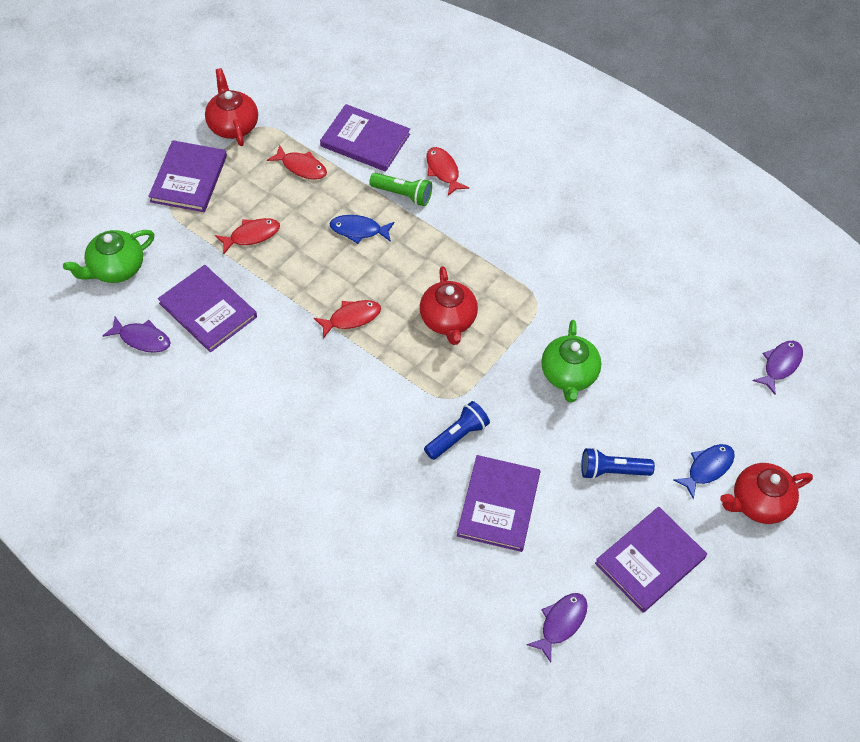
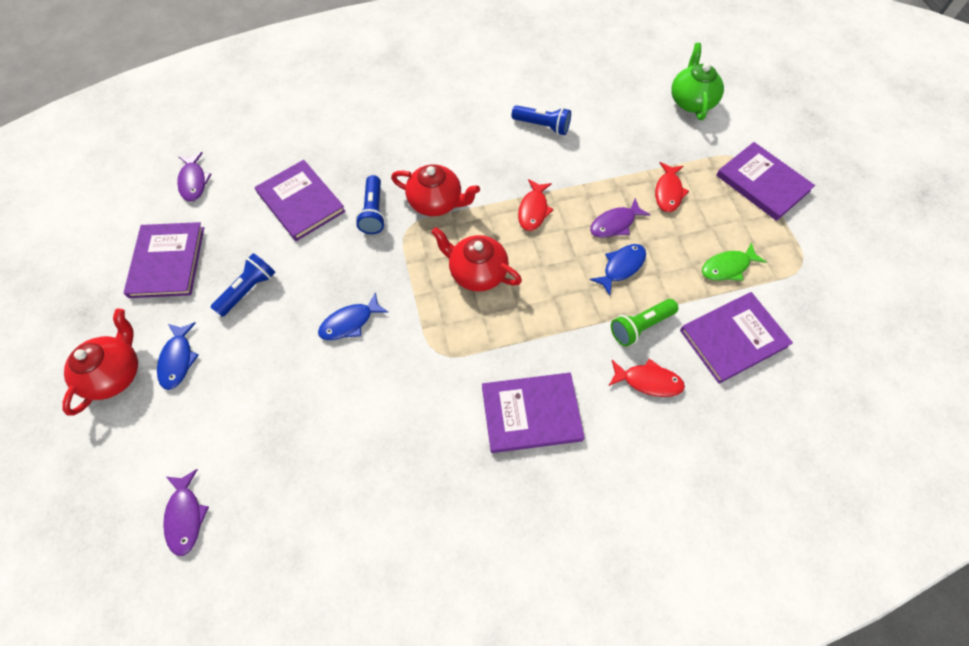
camera: 130 degrees right, 5 degrees up
(142, 339) = (613, 88): purple fish -> purple fish (615, 224)
(208, 310) = (611, 132): purple book -> purple book (531, 413)
(233, 125) = (815, 244): red teapot -> red teapot (436, 202)
(243, 368) = (542, 126): none -> blue flashlight
(301, 167) = (727, 267): red fish -> green fish
(568, 375) = (350, 322): green teapot -> blue fish

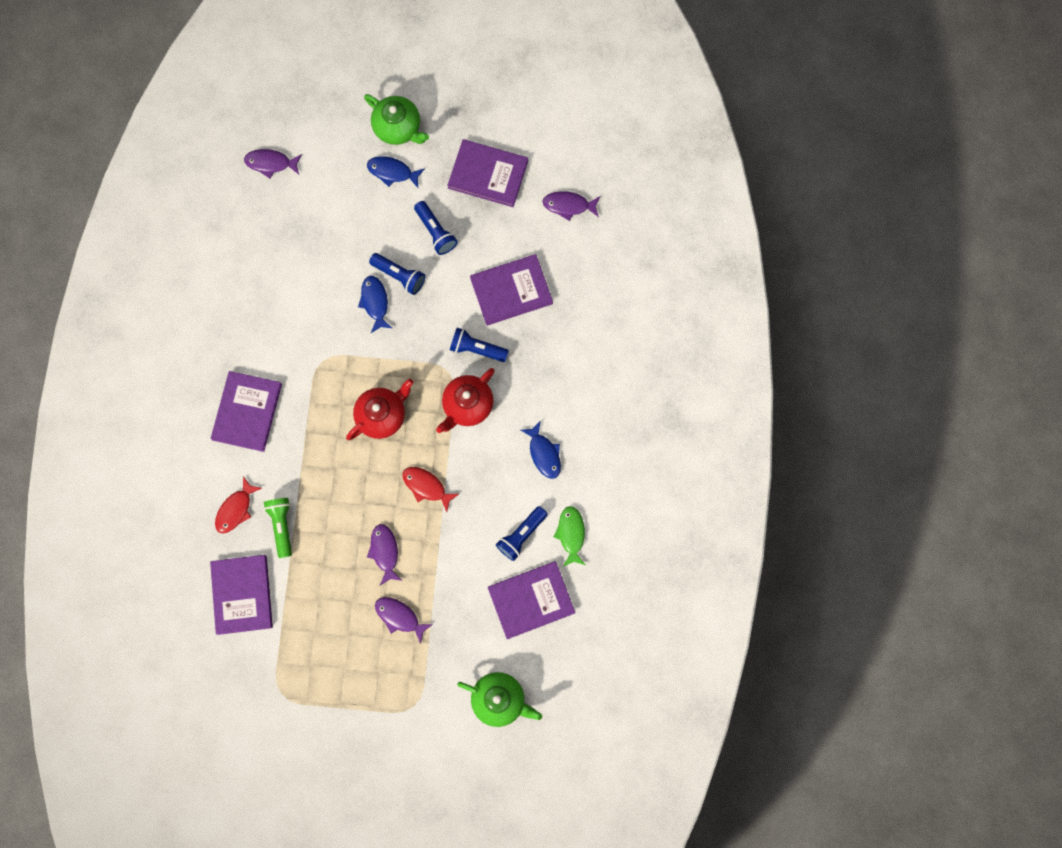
camera: 110 degrees right, 15 degrees up
(115, 373) = (398, 127): red teapot -> green teapot
(311, 308) = (399, 276): none -> blue flashlight
(621, 267) = (340, 536): blue fish -> blue fish (544, 453)
(668, 192) = (399, 617): red fish -> purple fish
(727, 267) = (304, 627): green fish -> green fish (571, 534)
(762, 183) = (376, 711): purple book -> purple book (531, 600)

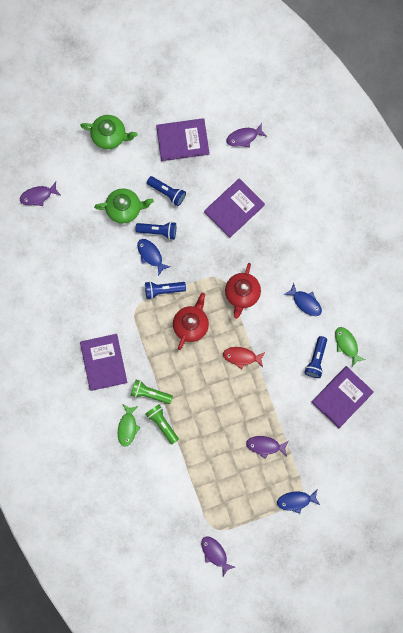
camera: 25 degrees left, 0 degrees up
(235, 509) = (127, 427): red fish -> green fish
(242, 594) = (158, 478): purple book -> none
(285, 479) = (150, 393): none -> green flashlight
(384, 552) = (235, 410): purple fish -> purple fish (215, 553)
(392, 172) = (120, 166): blue fish -> blue fish (296, 501)
(476, 348) = (230, 255): blue flashlight -> blue flashlight (163, 290)
(499, 700) = (352, 467): green teapot -> green teapot (124, 209)

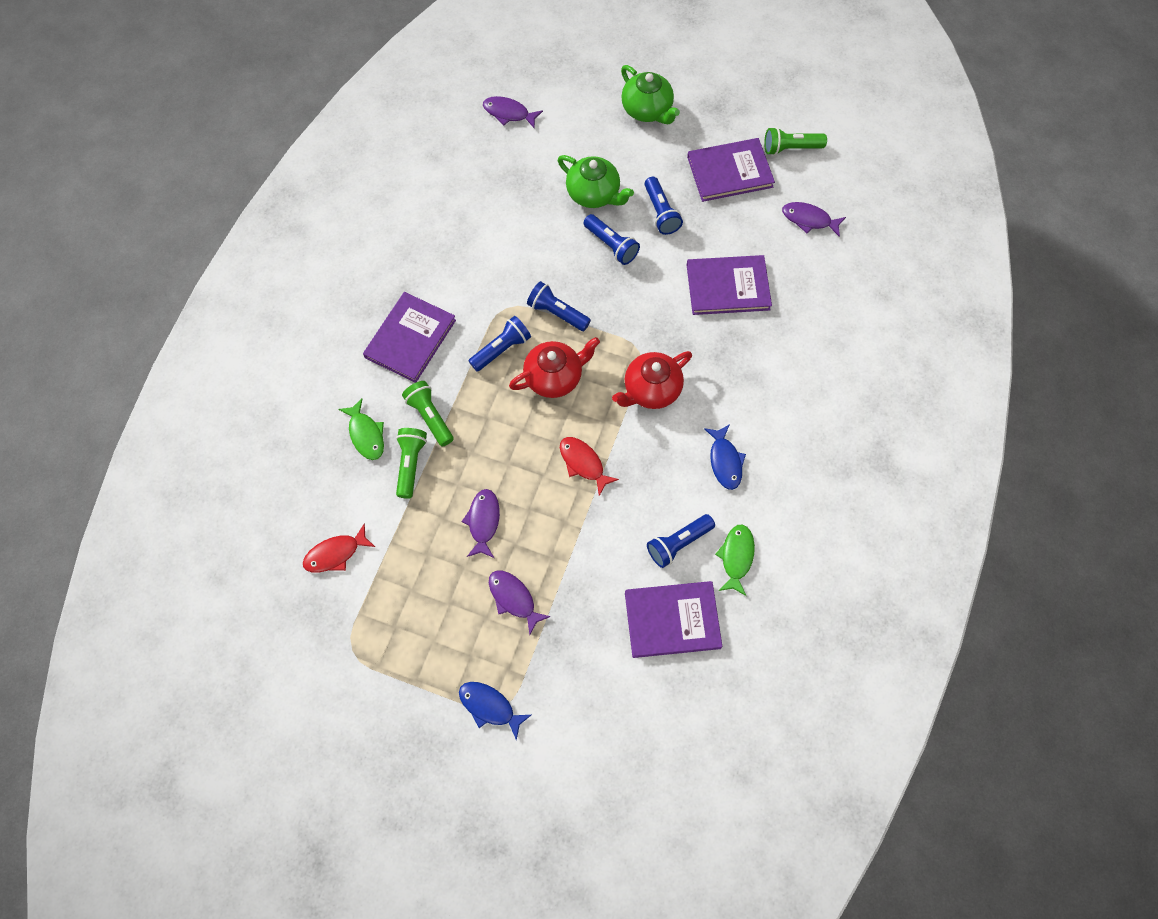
camera: 40 degrees right, 10 degrees down
(127, 427) = (366, 434): green fish -> green fish turned 75 degrees counterclockwise
(151, 255) = (578, 264): blue fish -> none
(153, 331) = (502, 349): none -> blue flashlight
(167, 493) = (335, 554): none -> red fish
(182, 140) = (729, 172): purple book -> purple book turned 45 degrees counterclockwise
(202, 101) = (790, 148): none -> green flashlight
(215, 553) = (321, 684): purple fish -> purple fish (483, 521)

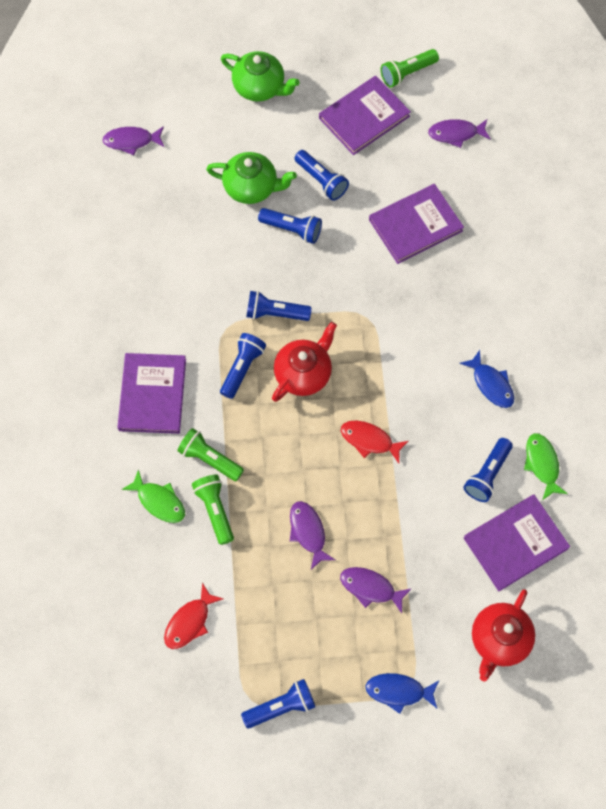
camera: 25 degrees left, 0 degrees up
(375, 669) = (281, 707): none -> blue flashlight
(651, 390) = (395, 348): red teapot -> red teapot (499, 640)

